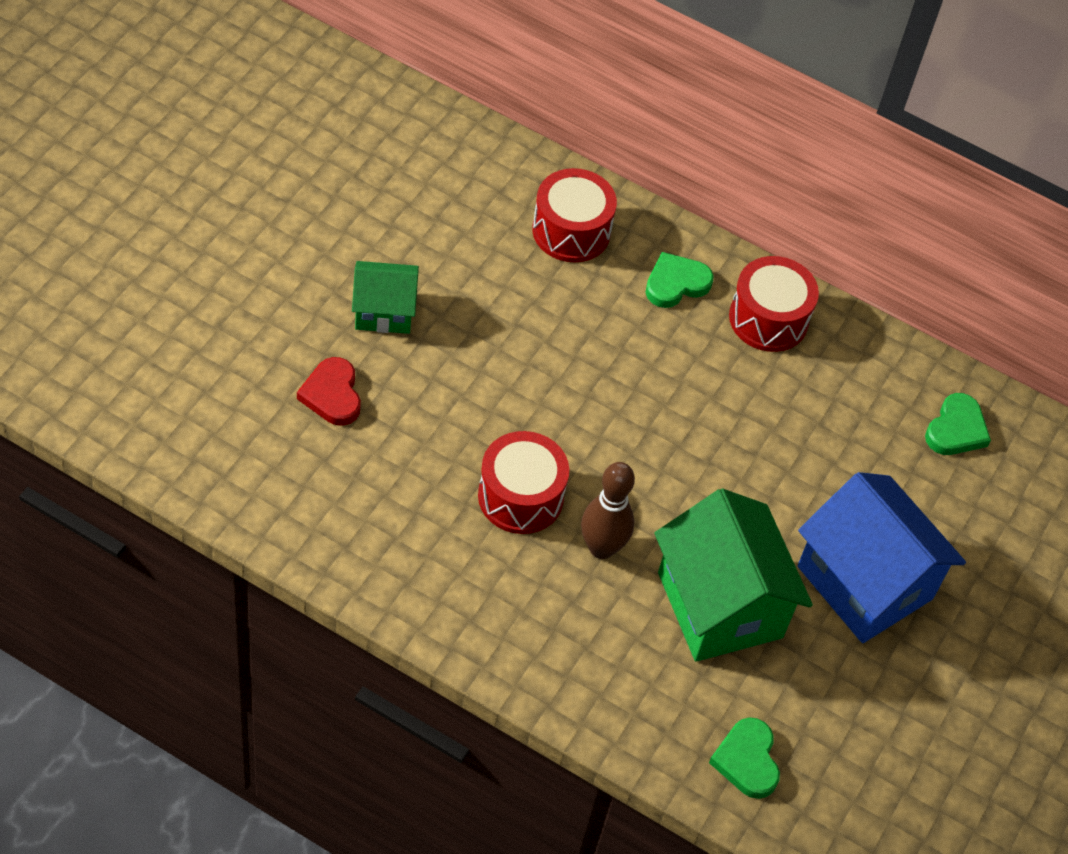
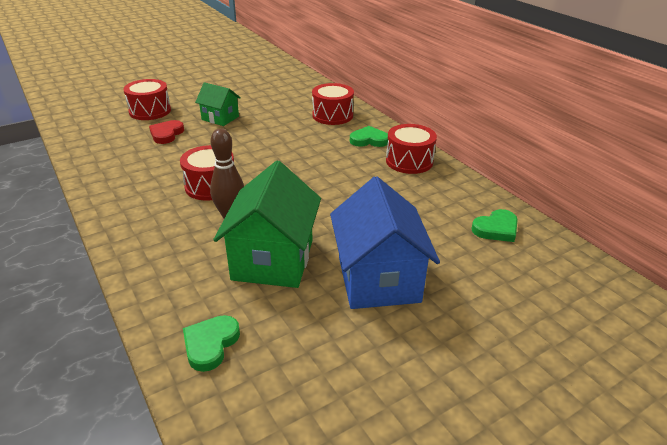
camera: 35 degrees right, 20 degrees down
(236, 337) = (150, 111): none -> red drum

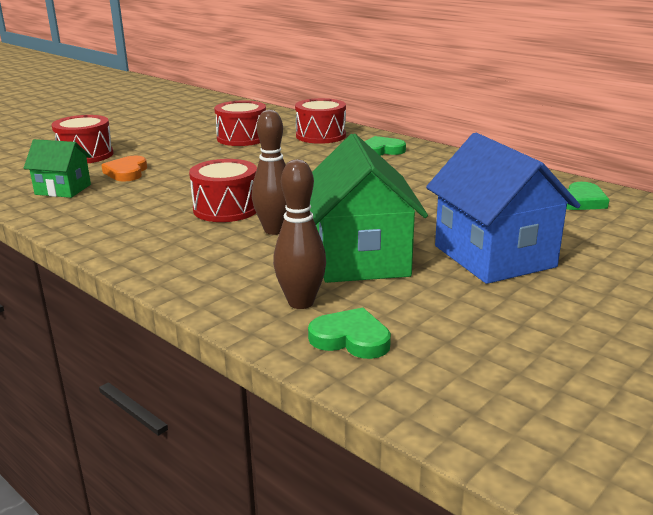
camera: 15 degrees left, 10 degrees down
(166, 134) = (127, 172): red heart -> orange heart
(200, 297) = (301, 302): none -> brown bowling pin
(210, 344) = (351, 339): green heart -> green heart turned 105 degrees clockwise
(220, 118) = (184, 152): green house -> green house (63, 189)
(409, 161) = (441, 162): red drum -> red drum (242, 138)

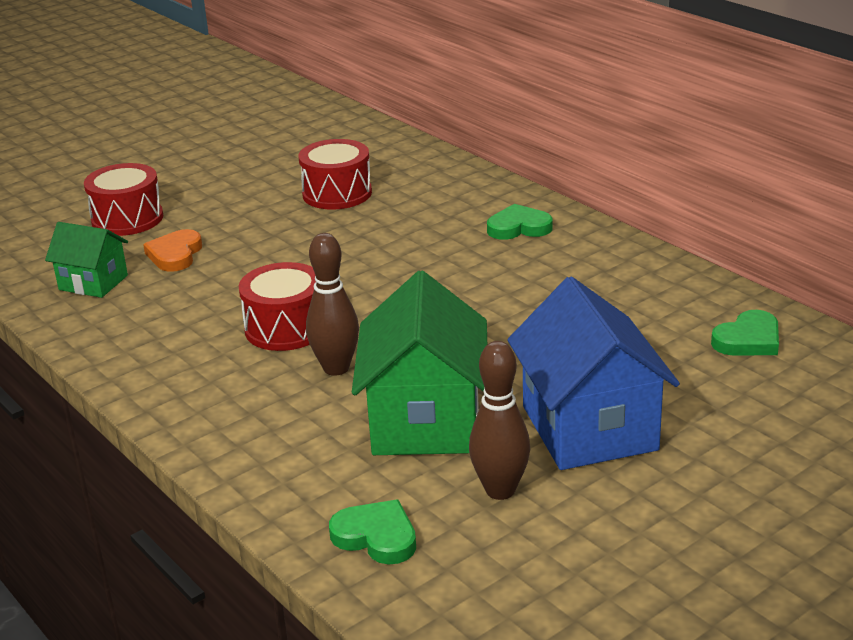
camera: 10 degrees right, 5 degrees up
(301, 302) = (336, 482): brown bowling pin -> brown bowling pin (500, 490)
(320, 136) = (445, 193): red drum -> none

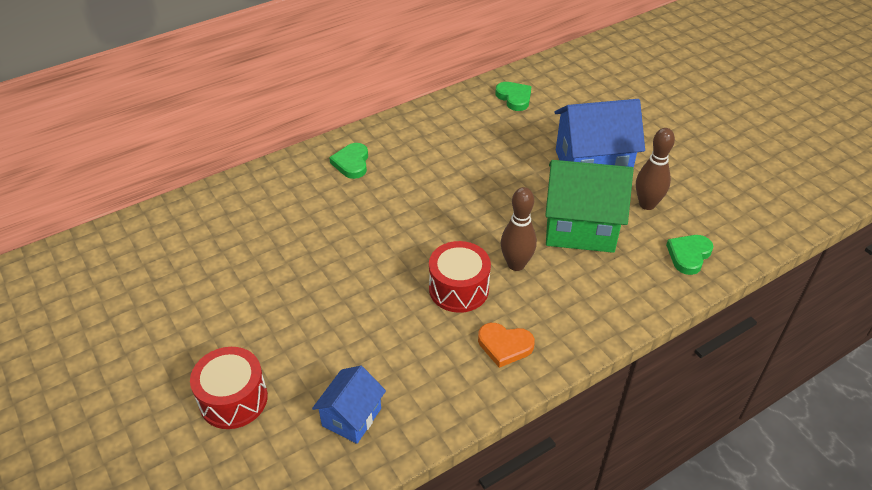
camera: 85 degrees left, 15 degrees up
(93, 282) = (351, 417): green house -> blue house
(175, 255) = (320, 359): orange heart -> orange heart (504, 346)
(337, 193) = (251, 252): red drum -> none

